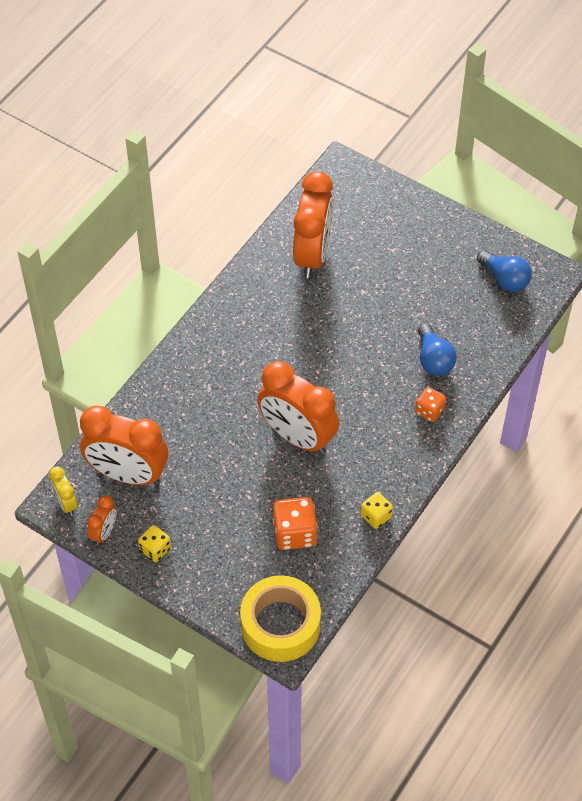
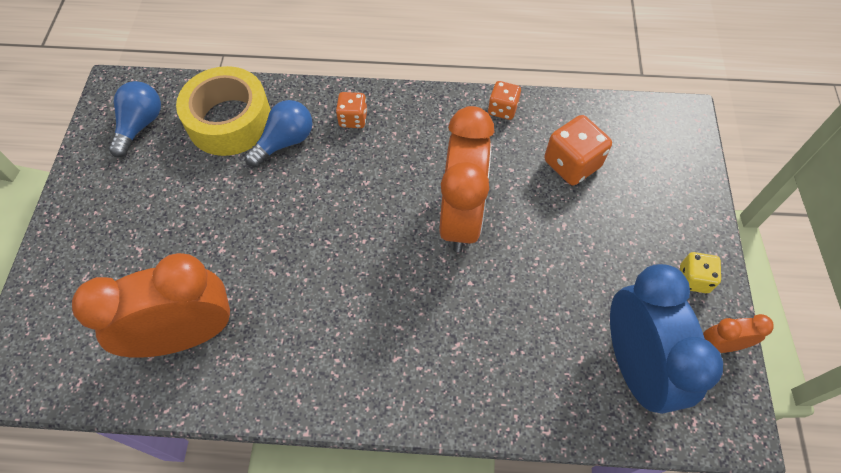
camera: 120 degrees left, 5 degrees up
(66, 503) = (724, 414): yellow clock -> none
(128, 474) = (634, 365): orange clock -> blue clock
(280, 625) = (670, 129): yellow tape -> yellow tape (229, 121)
(376, 516) = (502, 109): yellow dice -> orange dice

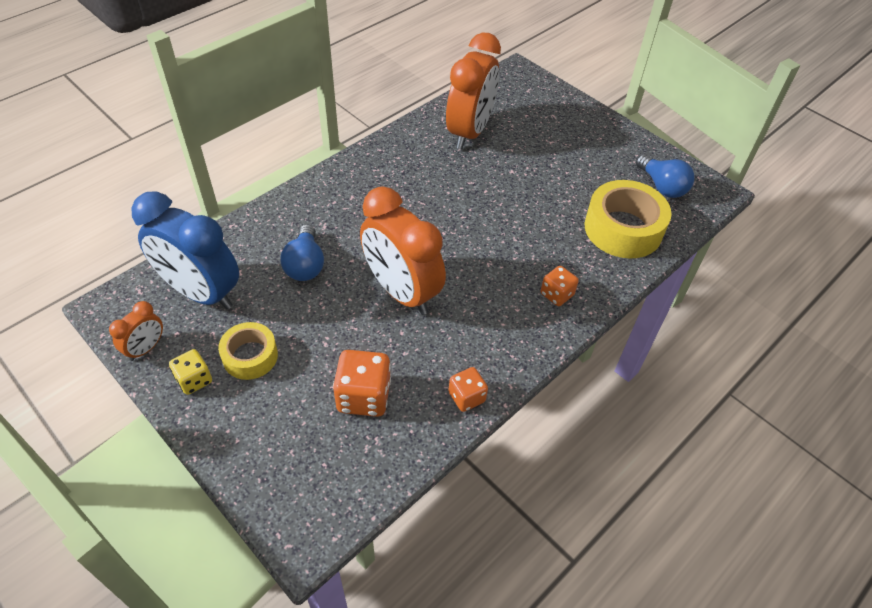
camera: 130 degrees right, 10 degrees down
(285, 142) = (572, 245): blue light bulb -> blue light bulb (305, 265)
(633, 263) = (250, 356): none -> yellow tape

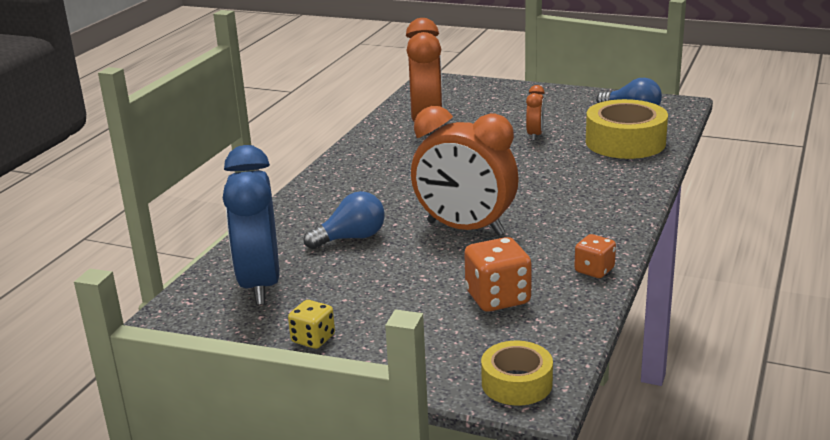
camera: 20 degrees left, 25 degrees down
(146, 348) = (237, 335): orange clock -> orange clock (535, 135)
(201, 293) = (260, 284): blue clock -> blue clock turned 75 degrees clockwise
(250, 356) = (356, 308): yellow tape -> yellow tape (516, 383)
(305, 265) = (351, 238): blue light bulb -> blue light bulb turned 90 degrees counterclockwise
(556, 294) = (609, 192): orange dice -> none

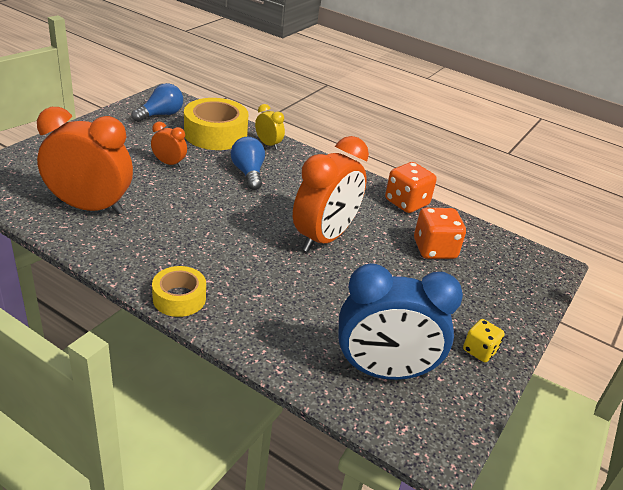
camera: 85 degrees left, 10 degrees up
(351, 238) = (316, 300): blue light bulb -> blue light bulb (248, 173)
(516, 383) = (537, 267): yellow tape -> yellow tape (179, 298)
(594, 270) = (406, 202): orange dice -> orange dice, size x1.63
(639, 171) = (268, 144): none -> yellow clock

